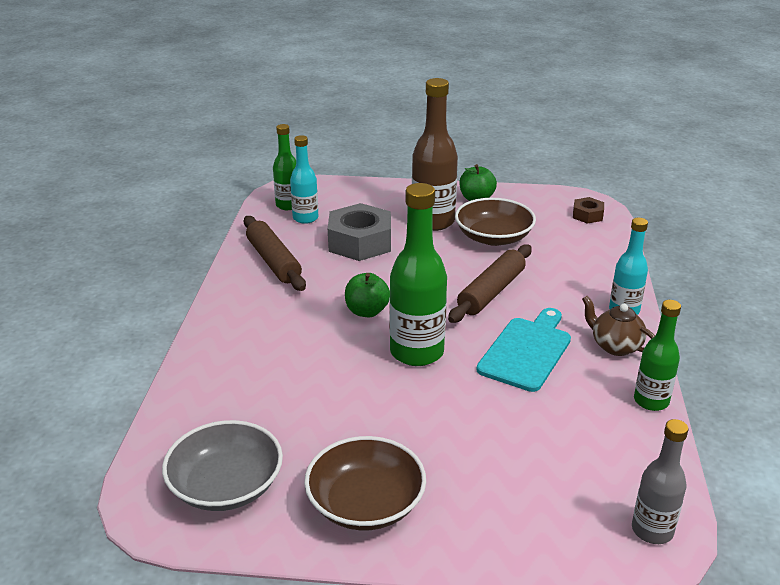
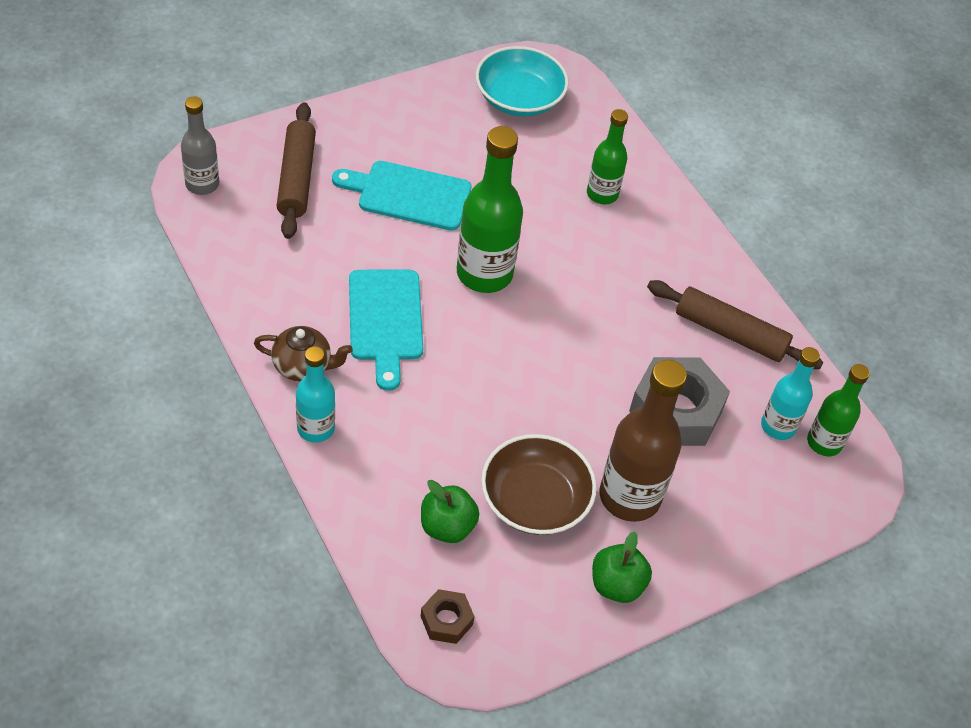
camera: 140 degrees right, 20 degrees up
(226, 485) = (519, 98): grey bowl -> turquoise bowl
(366, 503) = (415, 124): brown bowl -> none
(367, 311) = (572, 304): green apple -> green apple (447, 527)
(431, 435) = (408, 195): none -> turquoise cutting board
(491, 292) = (472, 392): brown rolling pin -> brown rolling pin (297, 178)
(651, 401) = (243, 308): green bottle -> green bottle (602, 194)

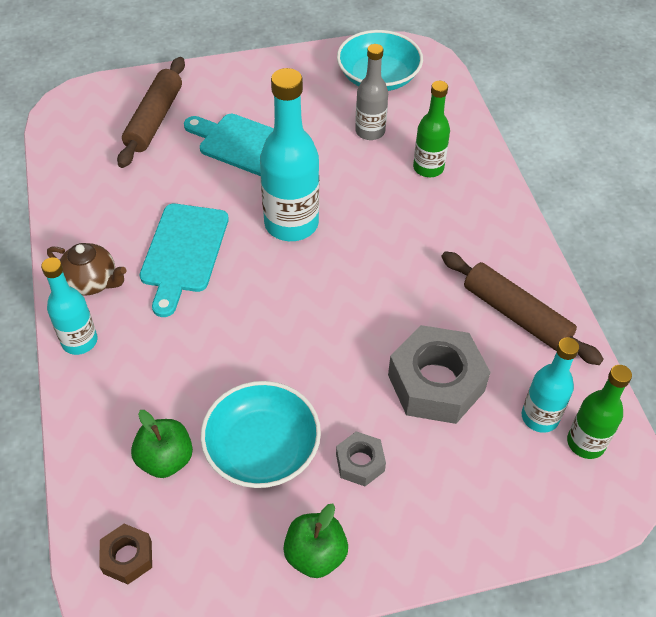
camera: 20 degrees right, 0 degrees up
(202, 184) = (72, 114): grey bottle -> grey bottle (370, 131)
(484, 274) = (291, 224): green bottle -> turquoise bottle
(535, 500) = (262, 448): brown bowl -> turquoise bowl
(629, 496) = (360, 463): brown bottle -> grey nut

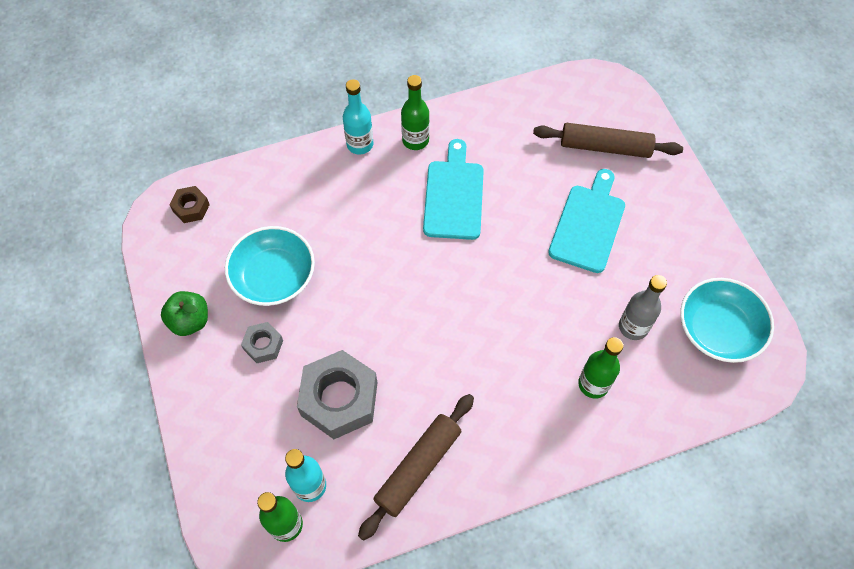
camera: 85 degrees right, 10 degrees up
(92, 282) = (415, 140): brown teapot -> green bottle
(165, 459) = (263, 216): green apple -> none
(183, 253) = (454, 195): turquoise cutting board -> turquoise cutting board turned 90 degrees clockwise
(291, 224) = (499, 271): turquoise bottle -> none

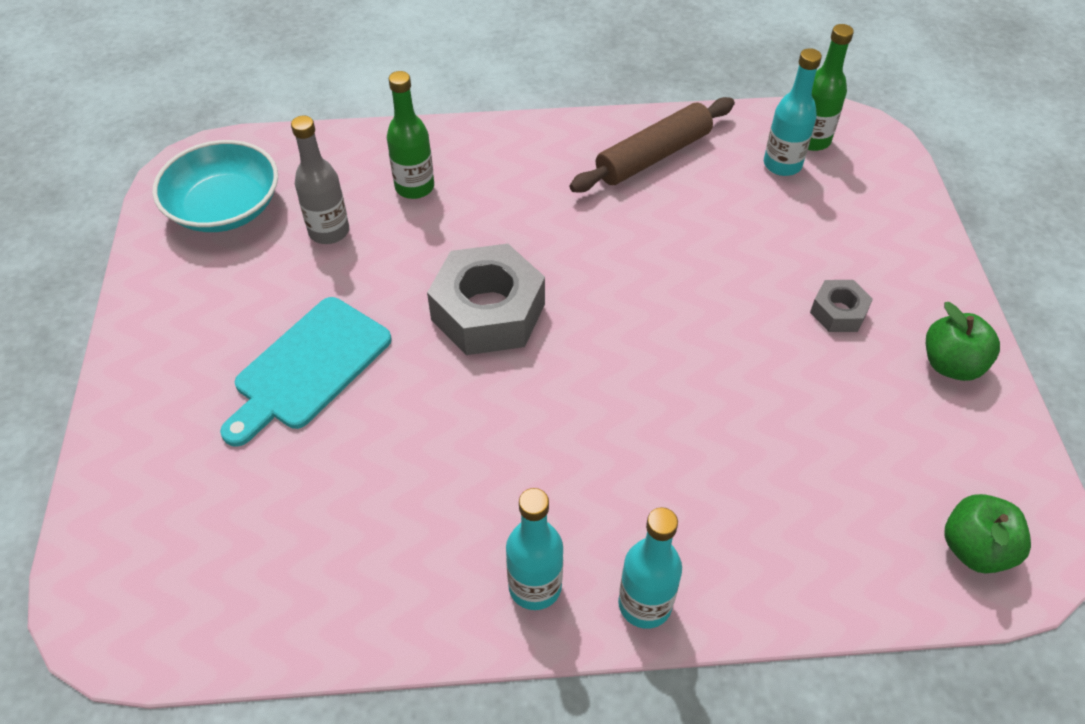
camera: 165 degrees left, 10 degrees down
(191, 208) = (975, 549): brown nut -> green apple
(274, 276) = (822, 399): turquoise bowl -> none
(339, 399) = (737, 234): grey nut -> grey nut (488, 311)
(415, 140) = (535, 586): green bottle -> turquoise bottle
(454, 195) = (500, 462): turquoise cutting board -> none
(605, 147) = (201, 487): brown rolling pin -> none

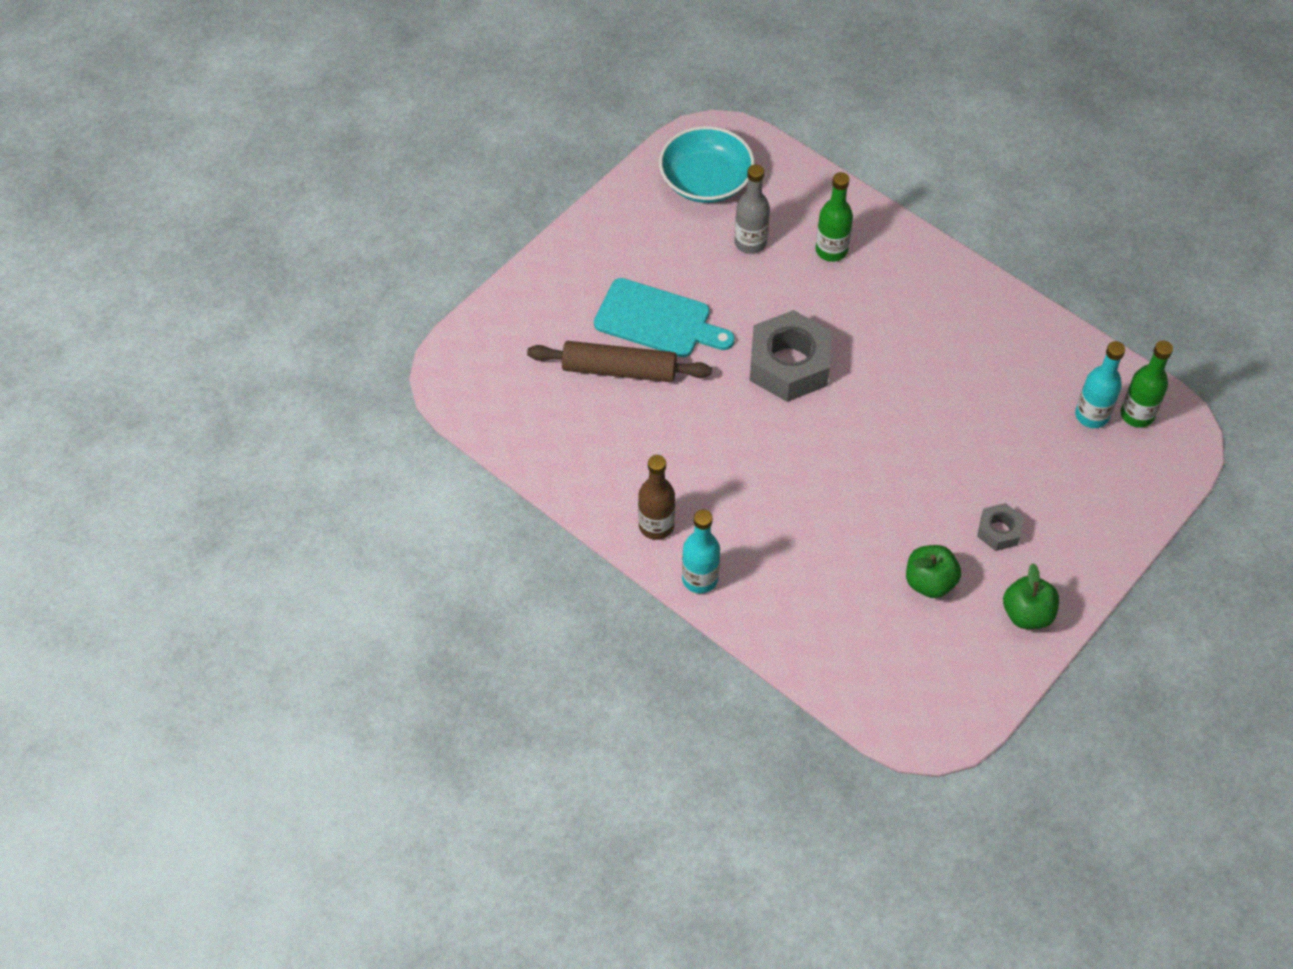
camera: 45 degrees right, 5 degrees up
(308, 368) = (658, 320): turquoise cutting board -> turquoise cutting board turned 150 degrees counterclockwise
(535, 586) = (656, 525): turquoise bottle -> brown bottle
(653, 156) = (1010, 343): brown rolling pin -> brown rolling pin (619, 370)
(975, 549) = (903, 703): green apple -> green apple (929, 582)

